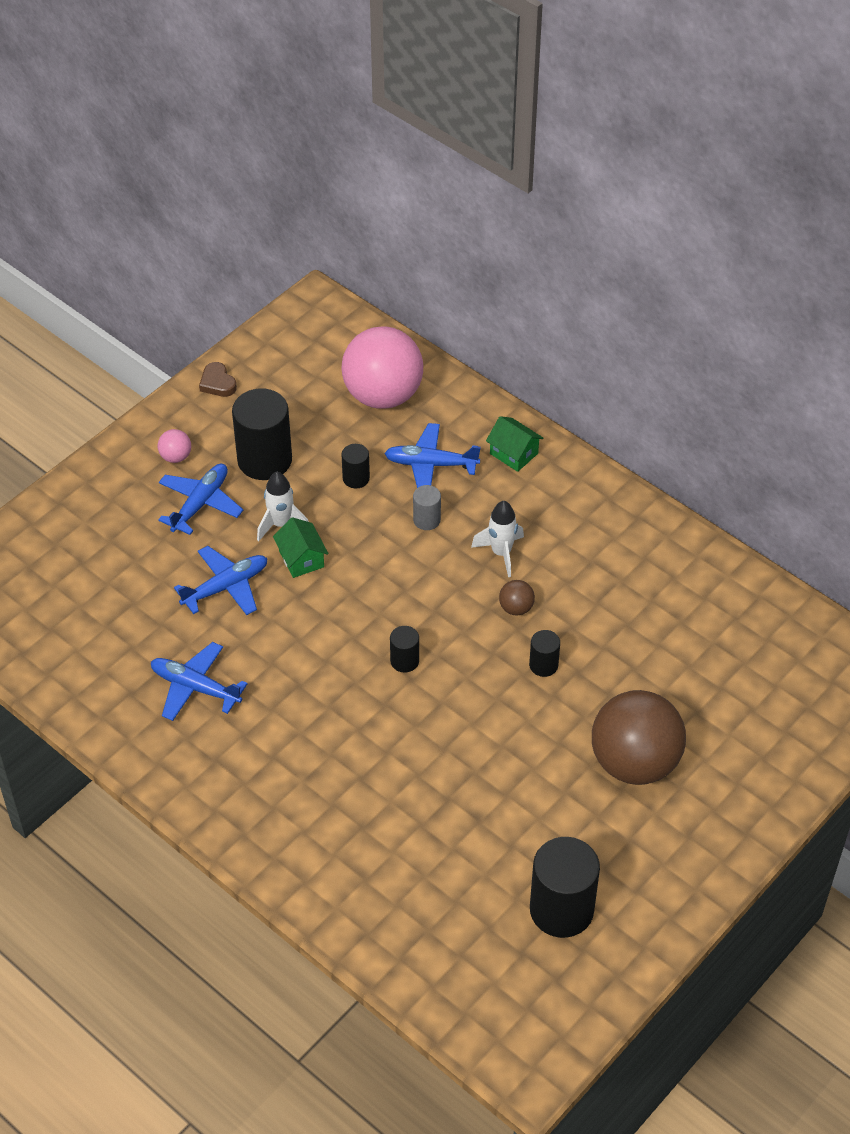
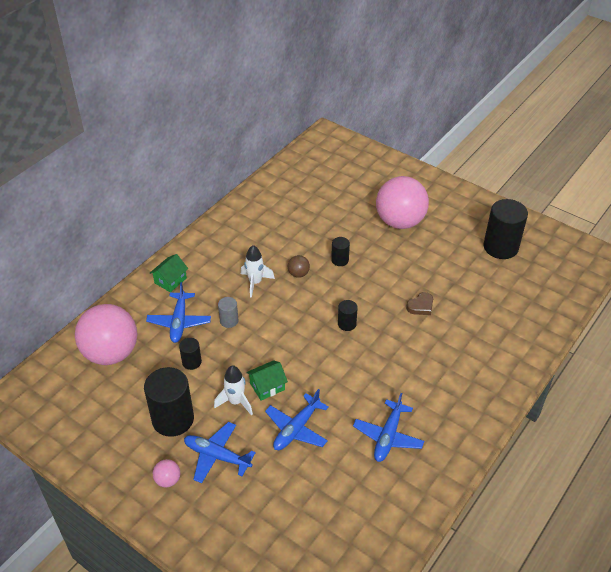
camera: 95 degrees left, 5 degrees down
(217, 383) = (88, 461): brown heart -> brown heart (421, 306)
(226, 587) = (296, 429): blue plane -> blue plane turned 105 degrees counterclockwise
(634, 762) = (400, 222): brown ball -> pink ball

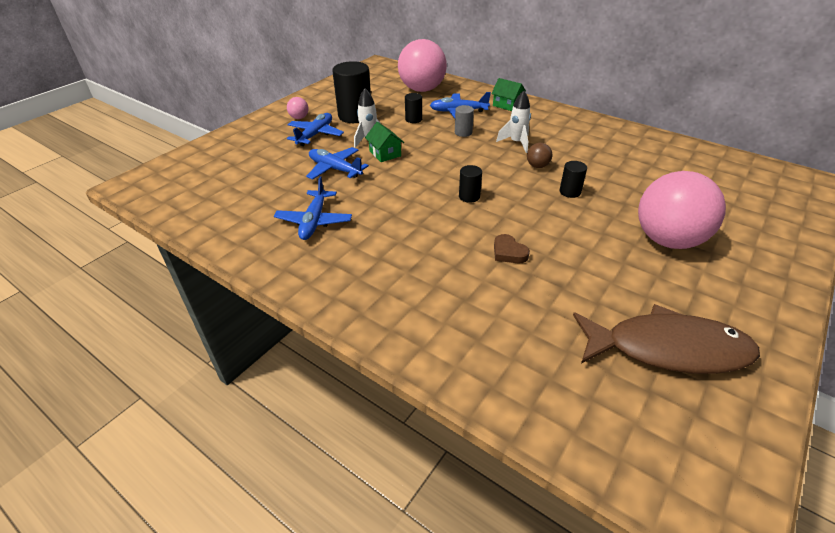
camera: 90 degrees right, 5 degrees down
(388, 436) = (314, 221): blue plane -> blue plane turned 105 degrees counterclockwise
(500, 247) = (667, 349): black cylinder -> brown fish

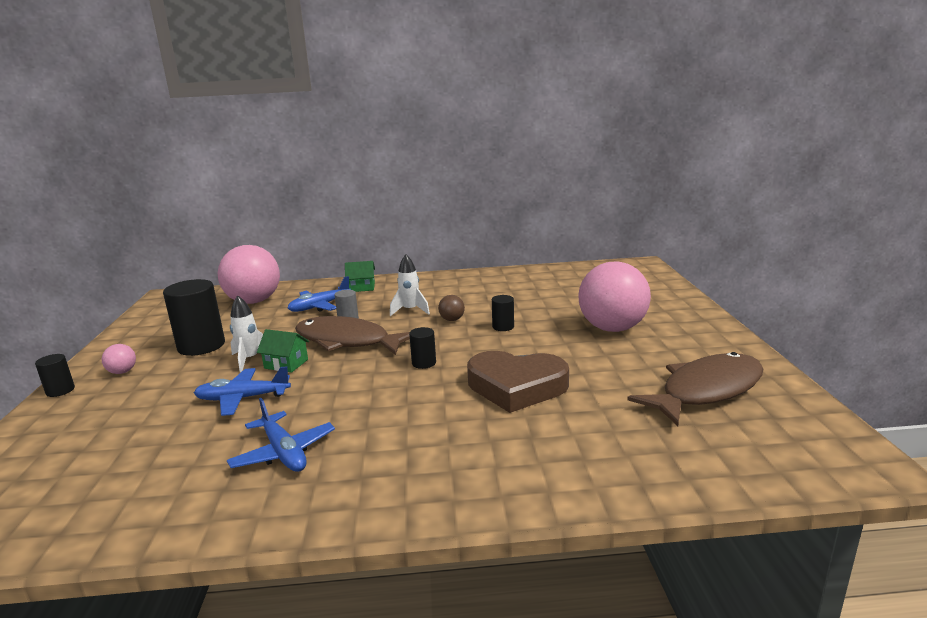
camera: 40 degrees left, 20 degrees down
(315, 134) = (170, 379): blue plane -> none
(413, 119) = (279, 327): black cylinder -> black cylinder (60, 390)
(441, 152) = (347, 341): none -> brown fish
(508, 252) = (516, 387): brown heart -> brown heart, size x2.35

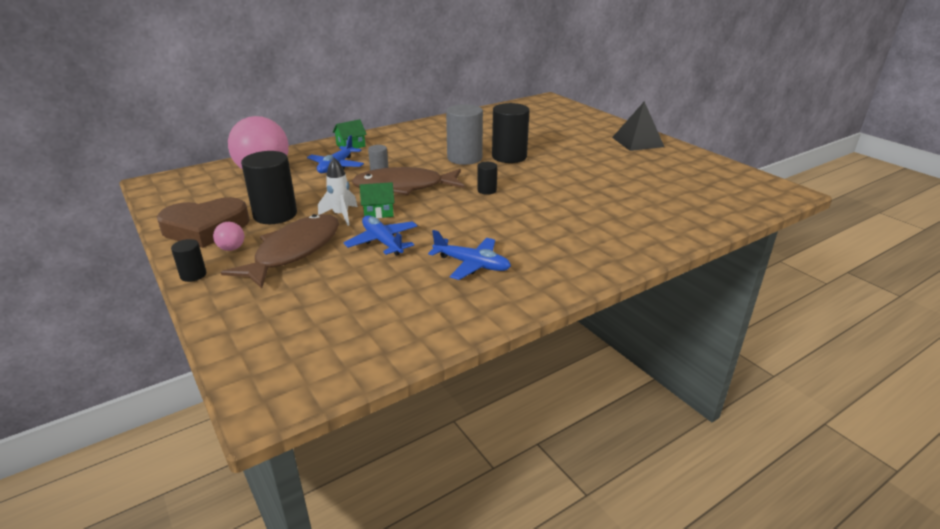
camera: 30 degrees left, 10 degrees up
(242, 398) = (382, 242): blue plane -> blue plane turned 90 degrees clockwise
(410, 310) = (421, 157): white rocket -> none
(452, 320) = (464, 158): brown ball -> grey cylinder
(503, 327) = (509, 156): black cylinder -> black cylinder, size x2.03
(516, 387) = (569, 192): brown heart -> brown heart (205, 228)
(612, 328) = (583, 145): pink ball -> none
(695, 336) = (637, 142): none -> black pyramid
(706, 390) = (678, 172): brown fish -> brown fish (294, 251)

